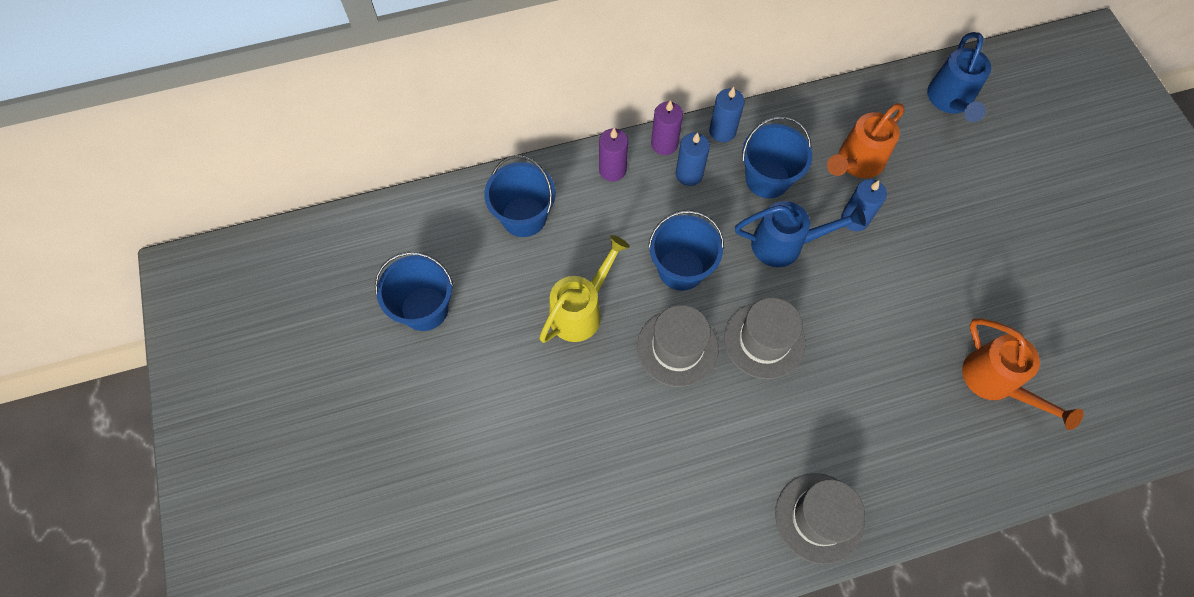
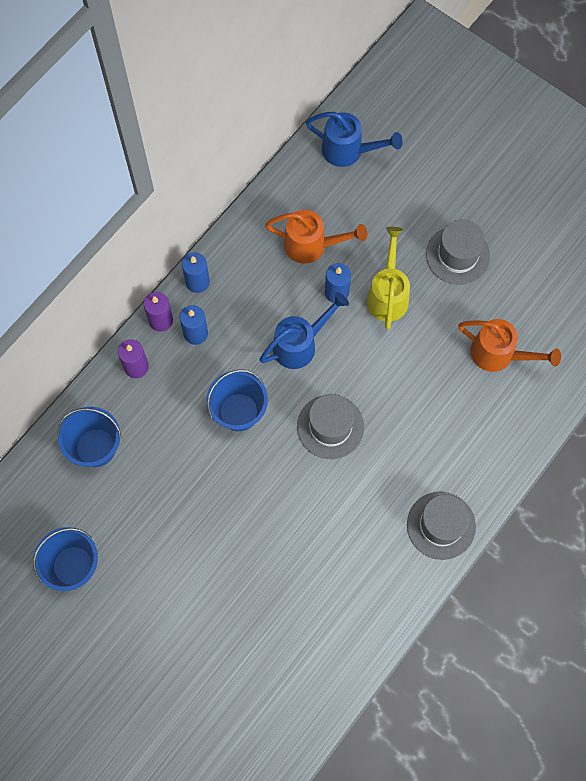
camera: 35 degrees left, 5 degrees up
(580, 311) = (188, 491): yellow watering can -> yellow watering can (388, 295)
(677, 348) = (274, 472): grey hat -> grey hat (457, 255)
(767, 179) = (255, 300): blue bucket -> none
(857, 162) = (311, 245): orange watering can -> orange watering can turned 90 degrees counterclockwise
(950, 101) = (348, 151): blue watering can -> blue watering can turned 45 degrees counterclockwise

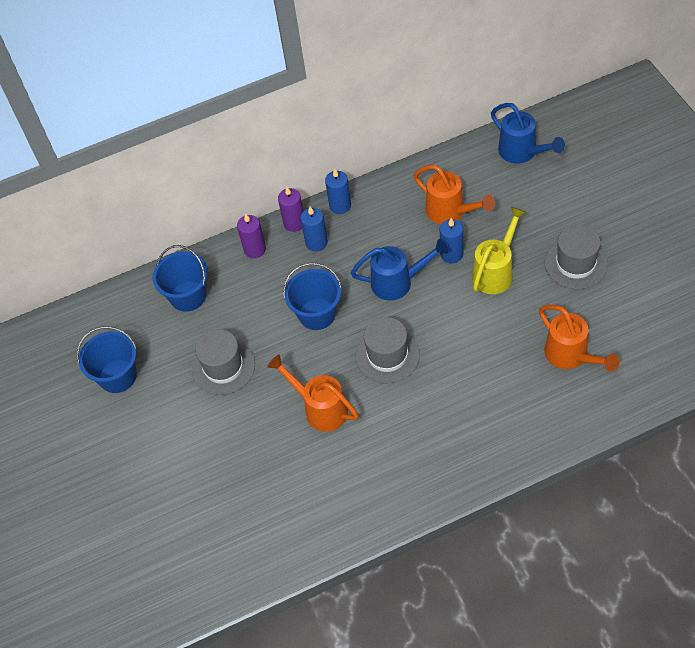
camera: 35 degrees right, 15 degrees down
(296, 510) = (320, 409): none -> orange watering can
(441, 525) = (441, 474): grey hat -> grey hat (223, 367)

